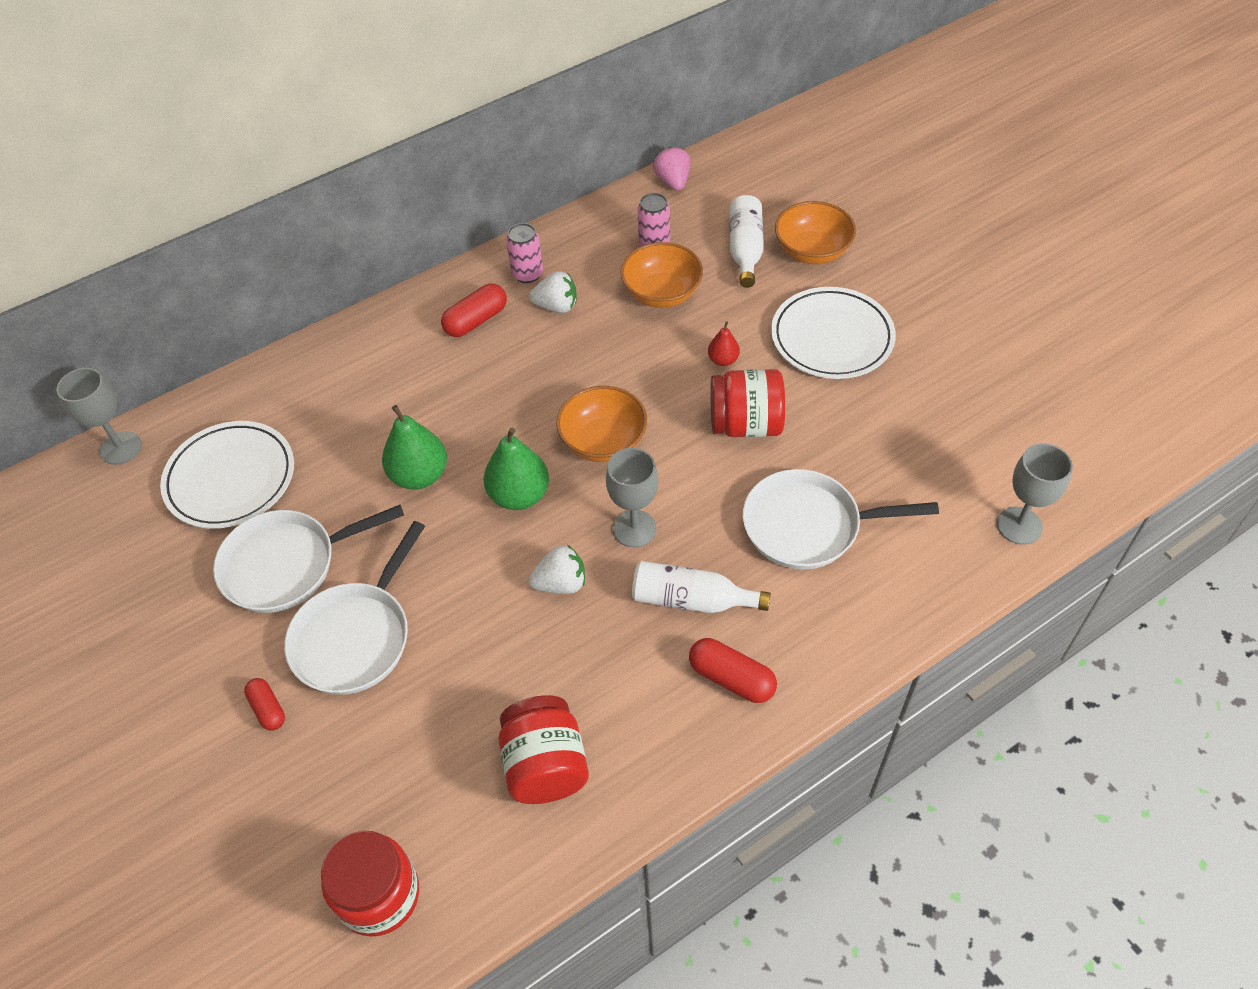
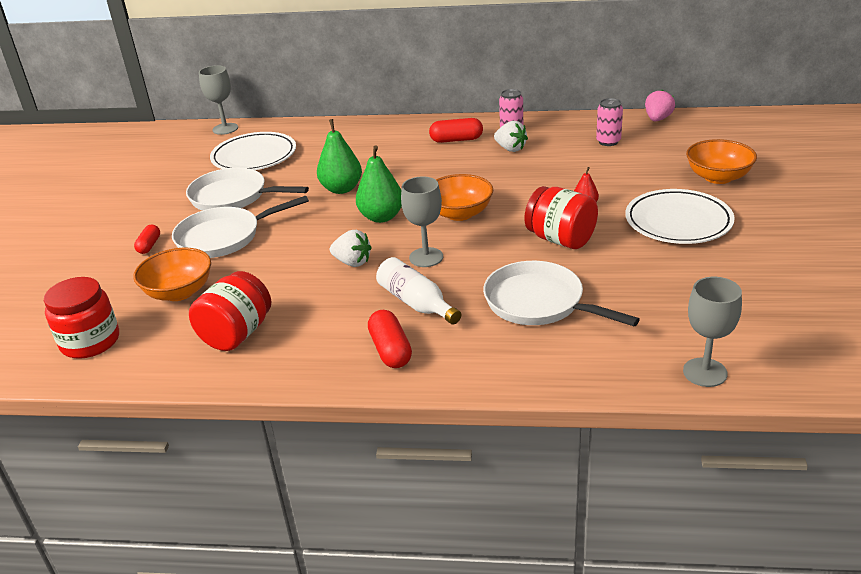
camera: 40 degrees right, 20 degrees down
(662, 293) = (584, 164): orange bowl -> orange bowl (179, 292)
(745, 250) = (668, 162): white bottle -> none

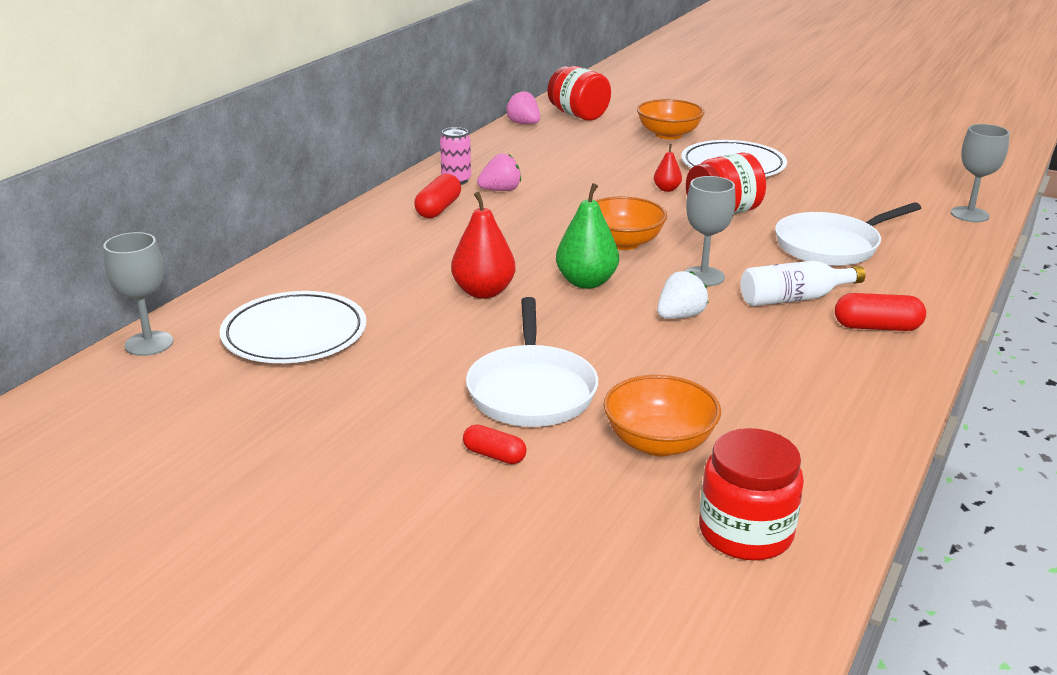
camera: 70 degrees left, 5 degrees down
(233, 197) = (412, 368): white pan -> none
(237, 334) = (794, 411): red jar -> red jar (578, 115)
(341, 189) = (483, 292): green pear -> red pear
(510, 149) = (500, 190): white strawberry -> pink strawberry
(608, 141) = (544, 151): pink can -> none

